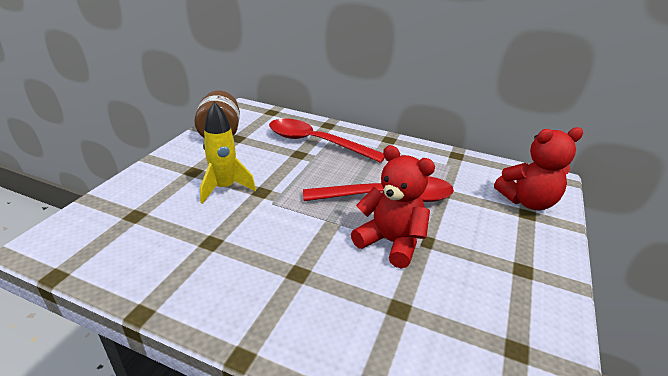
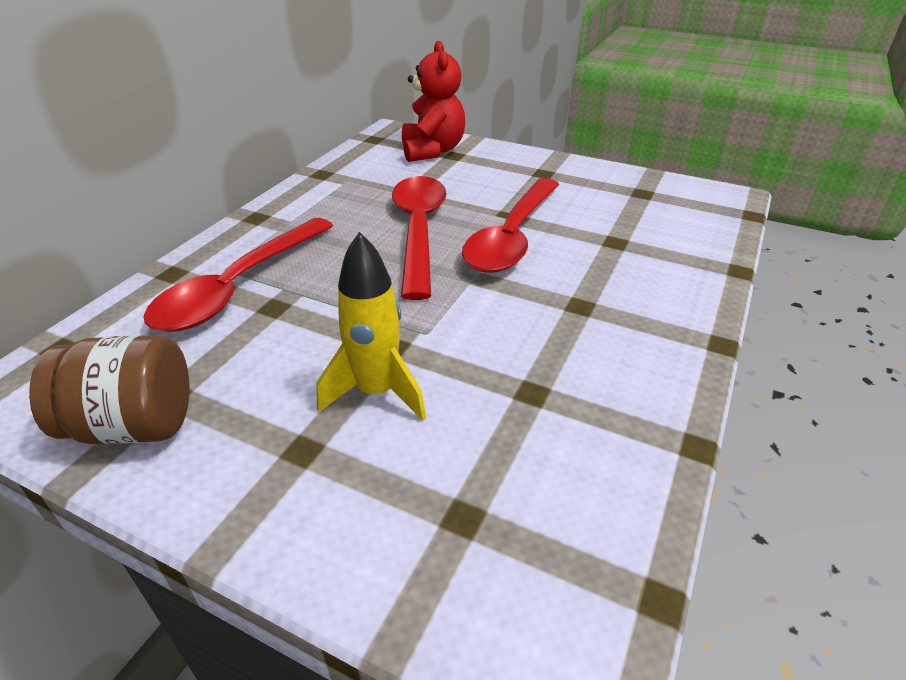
camera: 85 degrees left, 5 degrees up
(390, 242) = (512, 237): red teddy bear -> red spoon

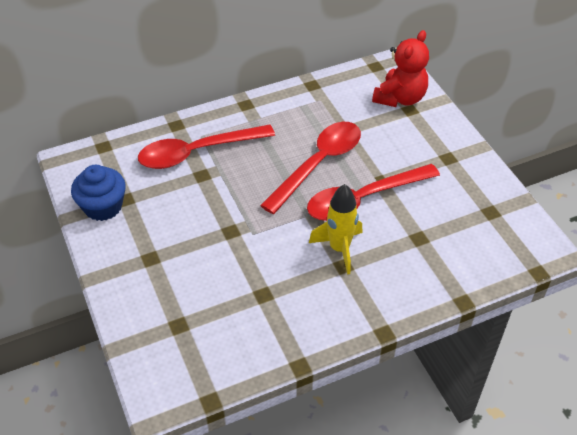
camera: 40 degrees right, 10 degrees up
(134, 425) = (103, 206): brown jar -> blue cupcake
(377, 392) = (201, 251): yellow rocket -> yellow rocket (339, 249)

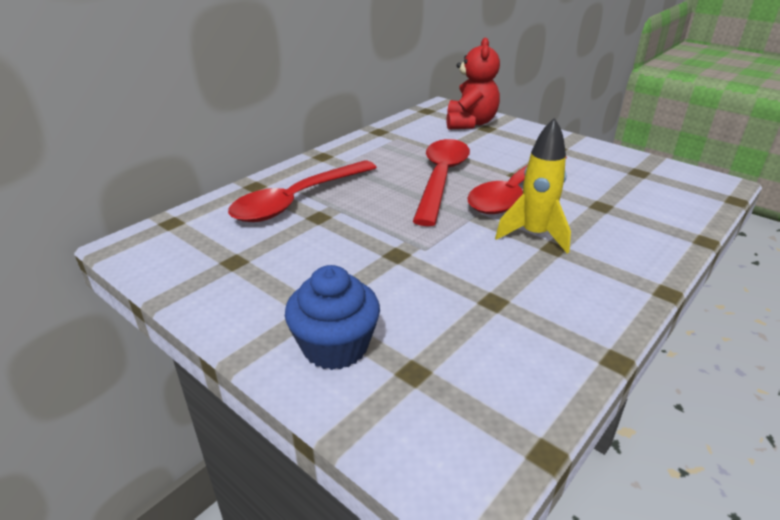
camera: 25 degrees left, 15 degrees down
(103, 206) = (206, 276): blue cupcake -> blue cupcake (335, 346)

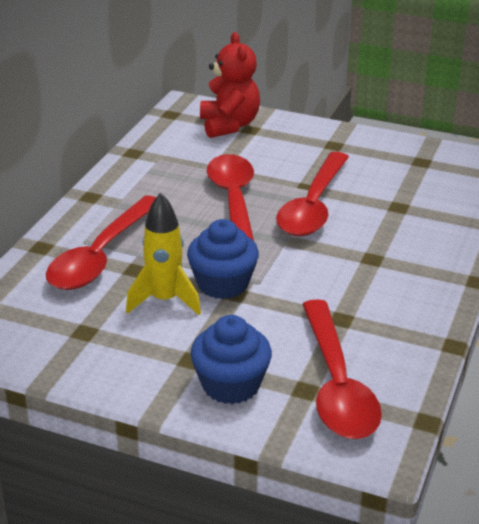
camera: 20 degrees left, 0 degrees up
(389, 243) = (223, 284): none -> blue cupcake
(453, 375) = (336, 384): none -> red spoon
(534, 235) = (350, 249): yellow rocket -> yellow rocket (164, 300)

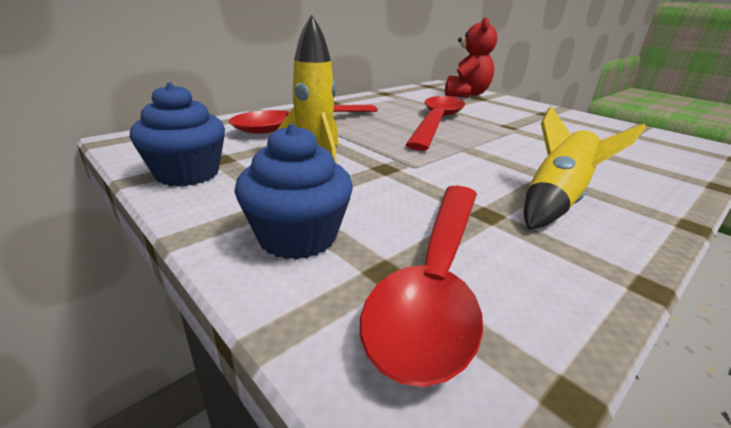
camera: 25 degrees right, 5 degrees down
(223, 284) = (379, 160): blue cupcake -> blue cupcake (187, 173)
(313, 206) = (507, 136): red spoon -> none
(383, 287) = (556, 201): none -> yellow rocket

